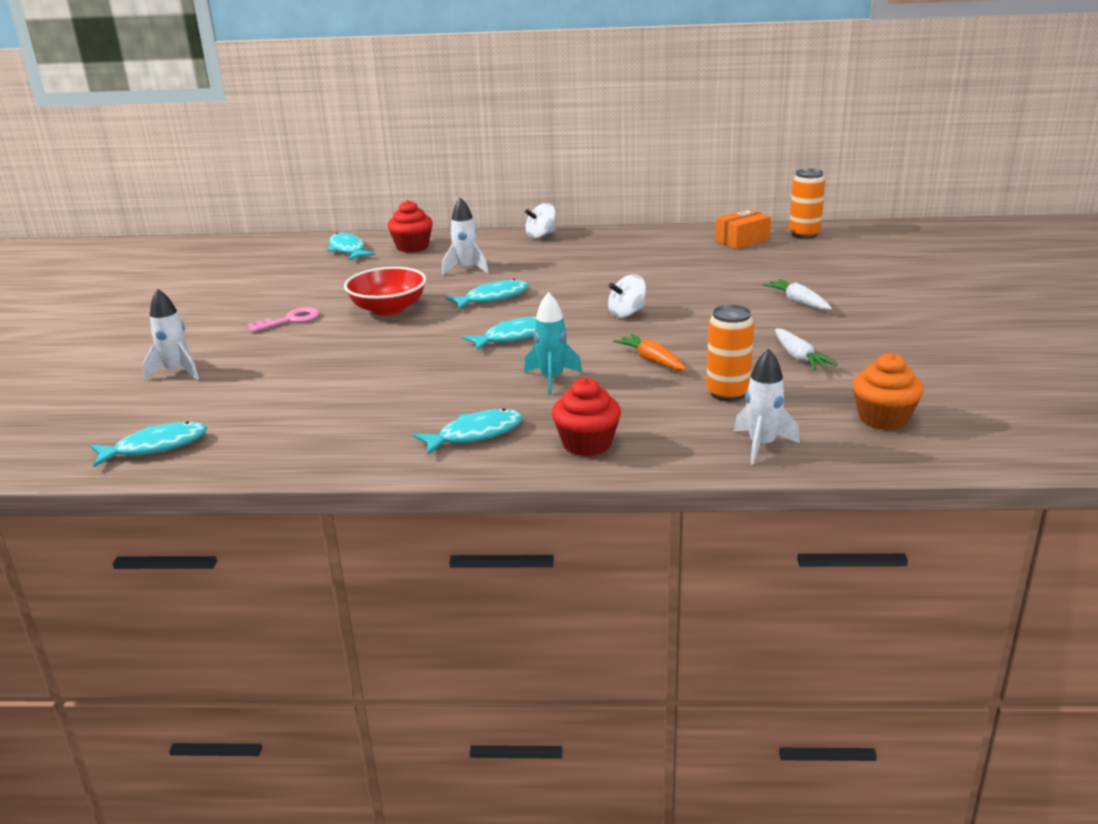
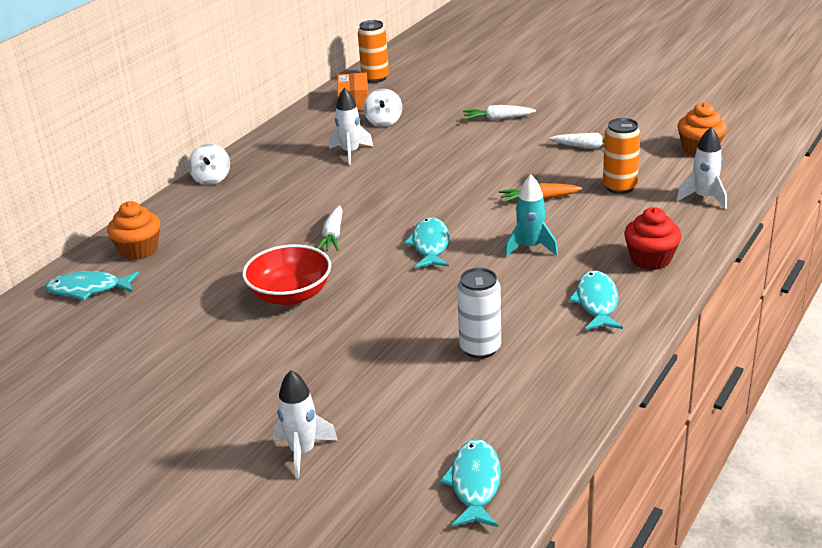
camera: 60 degrees left, 5 degrees up
(290, 320) = (247, 358): pink key -> none
(357, 400) = (480, 348): none -> white can
(412, 247) = (139, 250): red cupcake -> orange cupcake
(466, 269) = (243, 234): white rocket -> white rocket (350, 153)
(493, 298) = (333, 236): turquoise fish -> white carrot
(627, 313) = (441, 186): white spinning top -> white spinning top (384, 121)

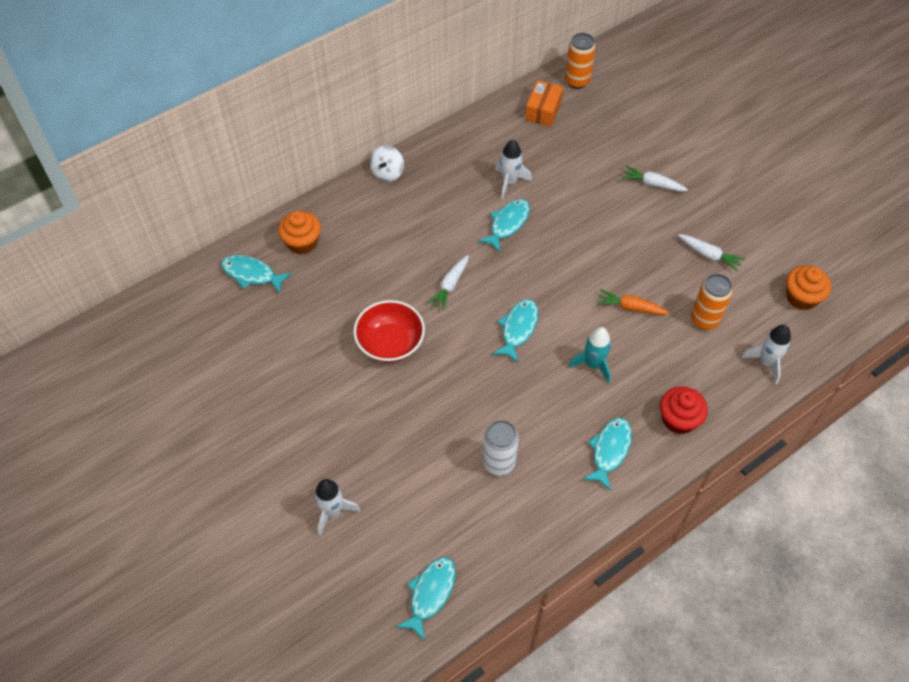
camera: 20 degrees right, 25 degrees up
(367, 179) = (507, 224): none -> turquoise fish
(384, 121) = (556, 149): white spinning top -> none

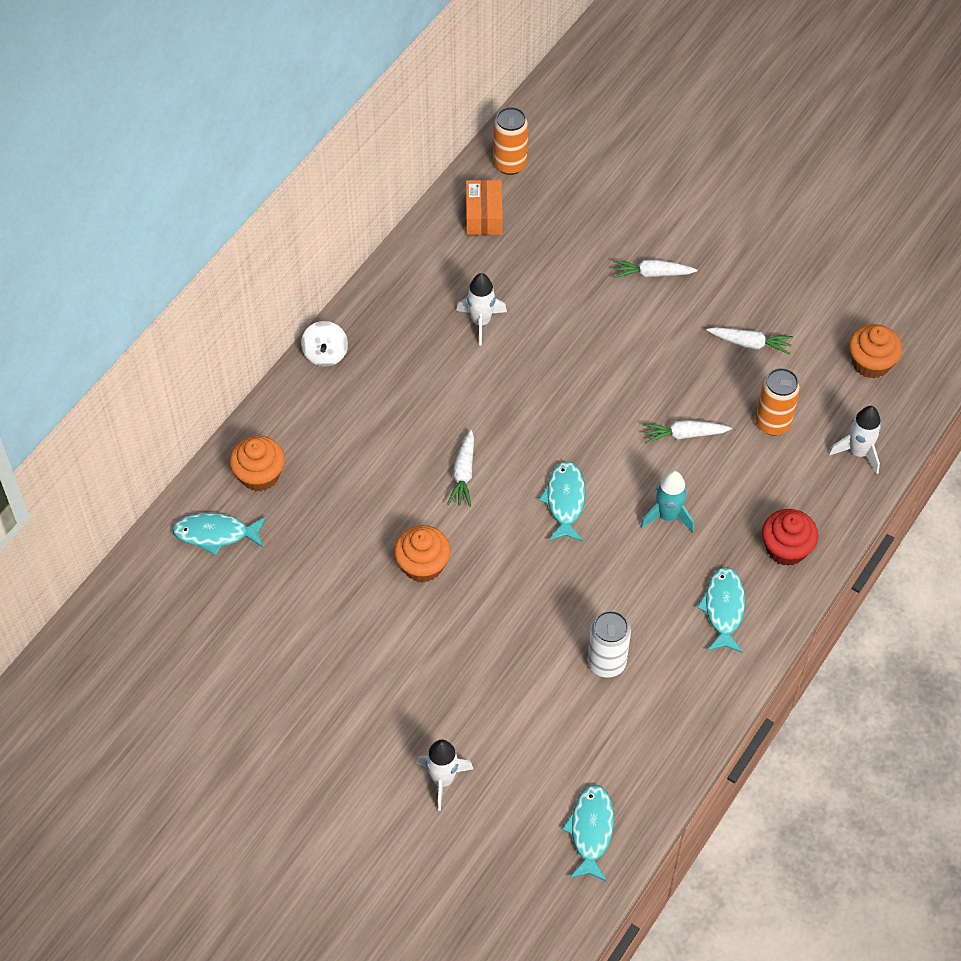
camera: 20 degrees left, 0 degrees up
(390, 343) = (423, 565): red bowl -> orange cupcake
(507, 224) = (500, 376): turquoise fish -> none
(630, 307) = (684, 435): orange carrot -> white carrot

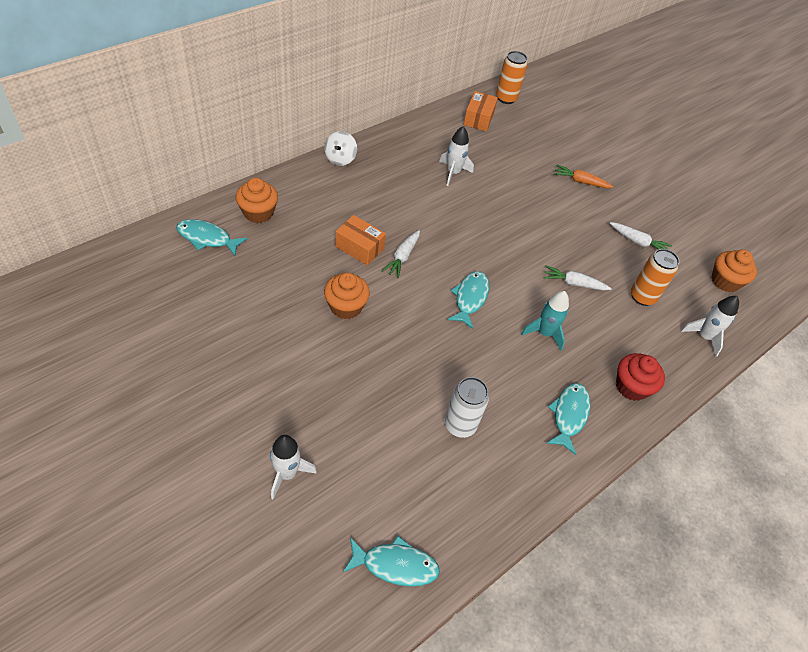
camera: 10 degrees right, 5 degrees down
(405, 479) = (359, 247): none -> orange box
(591, 831) = (395, 565): turquoise fish -> turquoise fish turned 75 degrees clockwise
(652, 274) = (580, 181): white carrot -> orange carrot

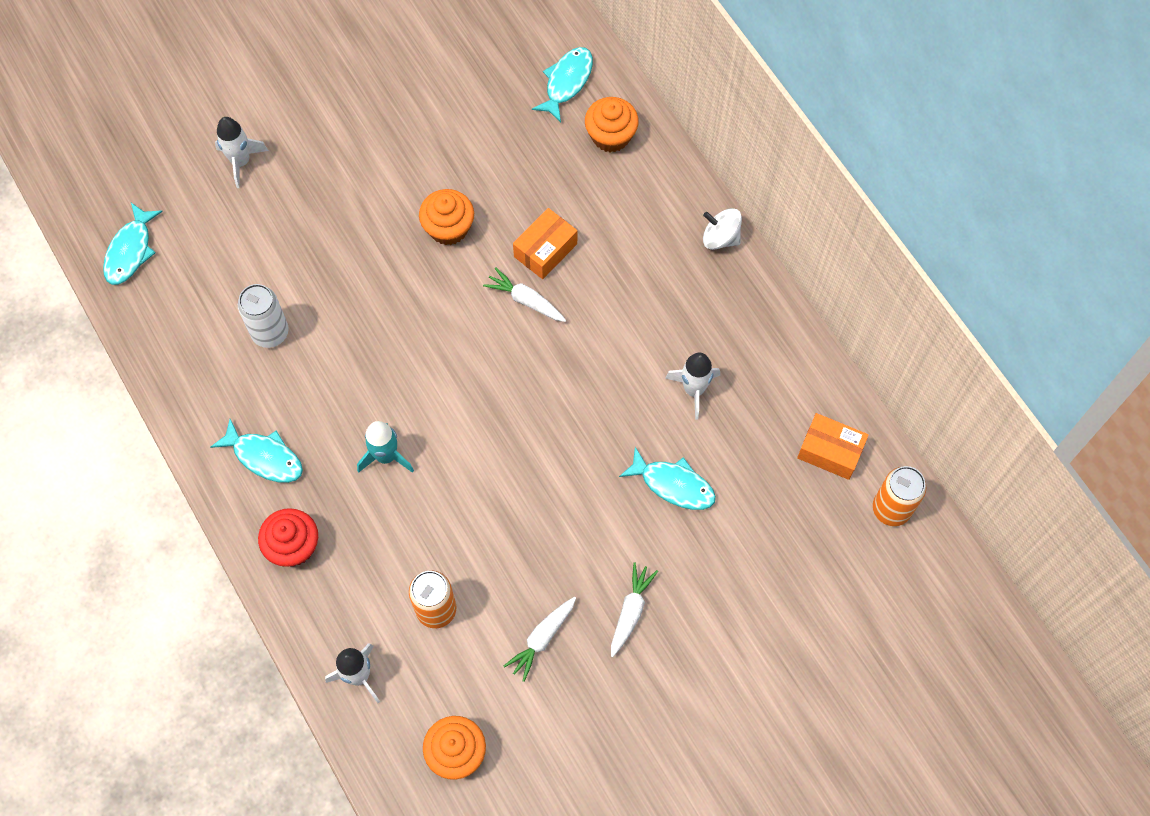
camera: 105 degrees right, 15 degrees up
(470, 298) = (451, 374): turquoise fish -> turquoise fish (673, 484)
(573, 283) = (467, 516): white carrot -> white carrot (631, 611)
(580, 181) = (678, 584): orange carrot -> none

